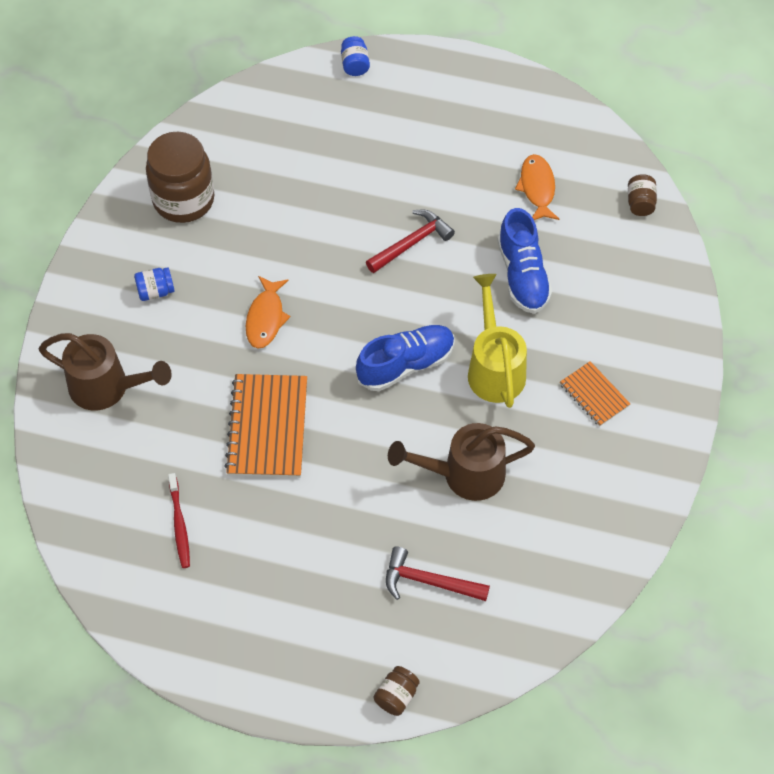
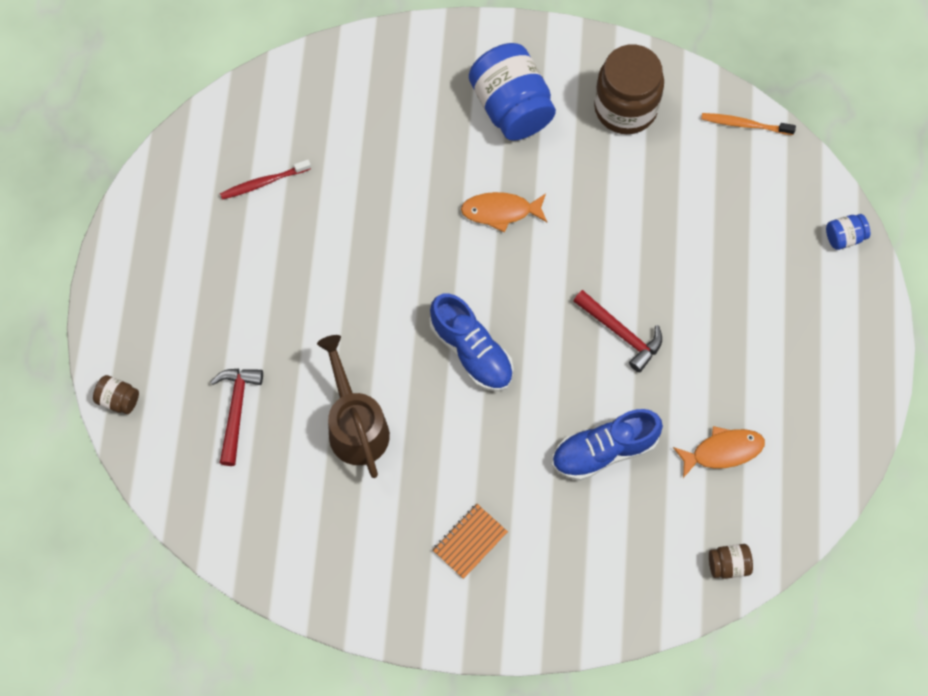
camera: 80 degrees right, 10 degrees up
(107, 388) = (396, 90): brown watering can -> none
(155, 291) = (511, 107): blue jar -> blue jar, size x2.24
(226, 113) = (744, 124): none -> orange toothbrush
(267, 427) = (377, 237): orange notebook -> none
(494, 368) = (484, 438): yellow watering can -> none

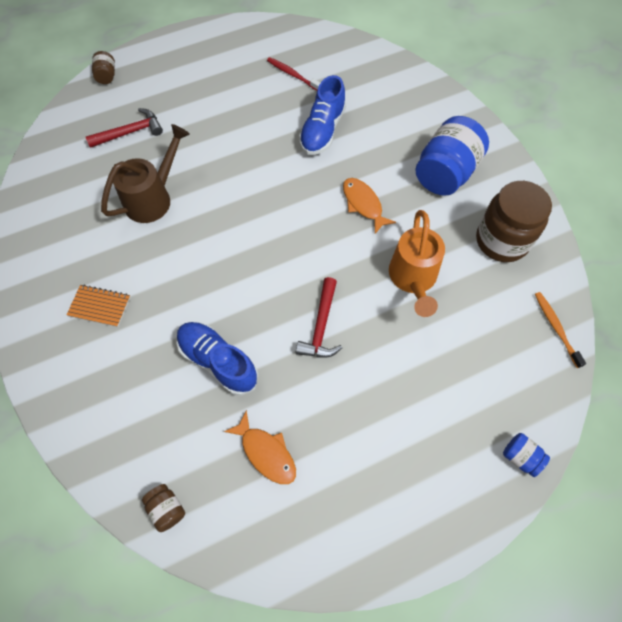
camera: 60 degrees right, 5 degrees down
(471, 351) = (247, 237): blue shoe -> blue shoe (322, 130)
(619, 217) = (413, 279): none -> orange watering can

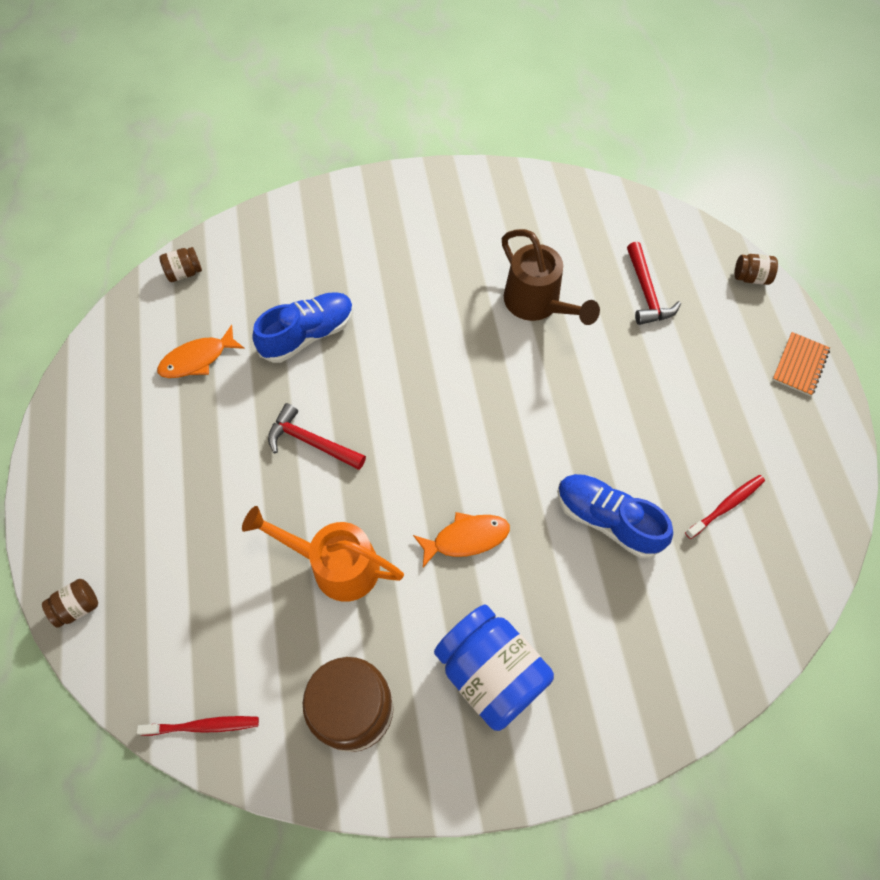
camera: 105 degrees right, 0 degrees up
(99, 306) = (409, 242): orange notebook -> orange notebook (800, 365)
(520, 457) = (78, 607): blue jar -> brown jar
(556, 328) = (203, 726): orange toothbrush -> red toothbrush

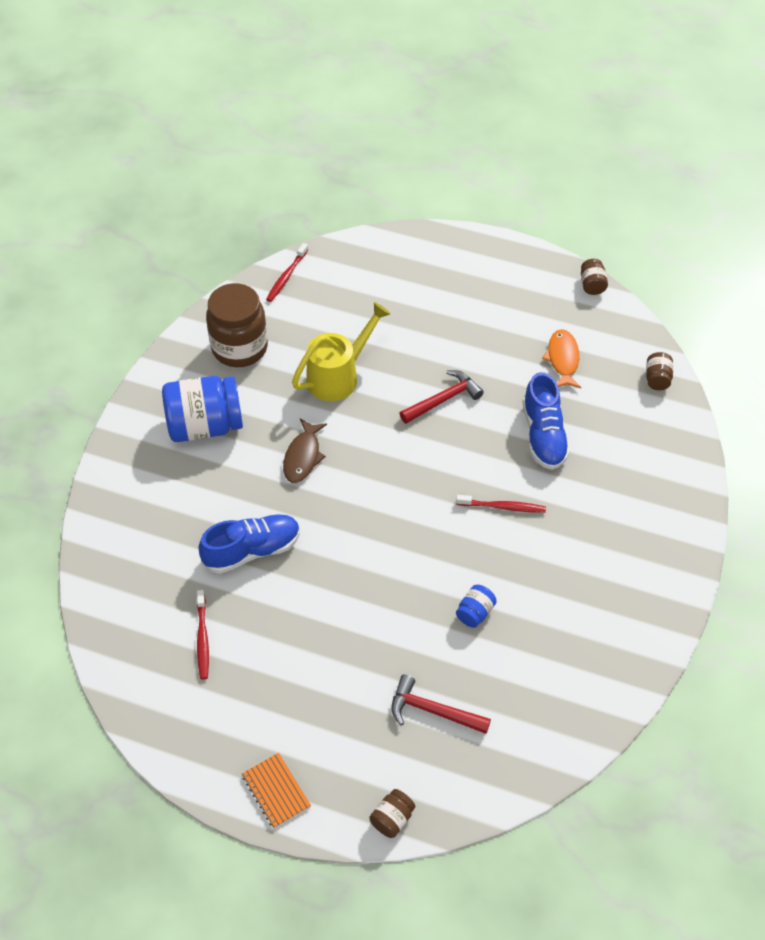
camera: 120 degrees right, 10 degrees down
(78, 607) = (405, 243): brown jar -> brown jar (592, 285)
(336, 565) = (338, 376): orange watering can -> yellow watering can
(413, 331) = (503, 507): none -> red toothbrush
(466, 538) = (303, 456): orange fish -> brown fish
(537, 304) = (475, 613): brown watering can -> blue jar

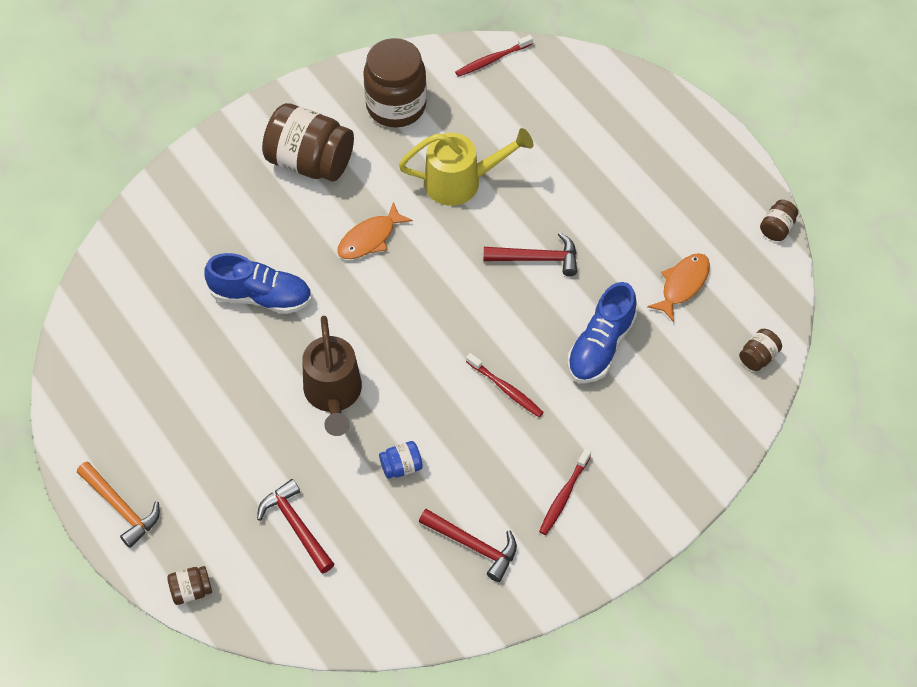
camera: 35 degrees right, 5 degrees up
(202, 638) = (163, 347): red toothbrush -> red toothbrush (564, 496)
(205, 426) = (310, 161): blue jar -> brown jar
(276, 791) = (121, 508): orange notebook -> orange hammer
(303, 456) = (370, 238): brown fish -> orange fish
(375, 591) = (333, 395): none -> brown watering can
(580, 637) = (473, 546): none -> red hammer

